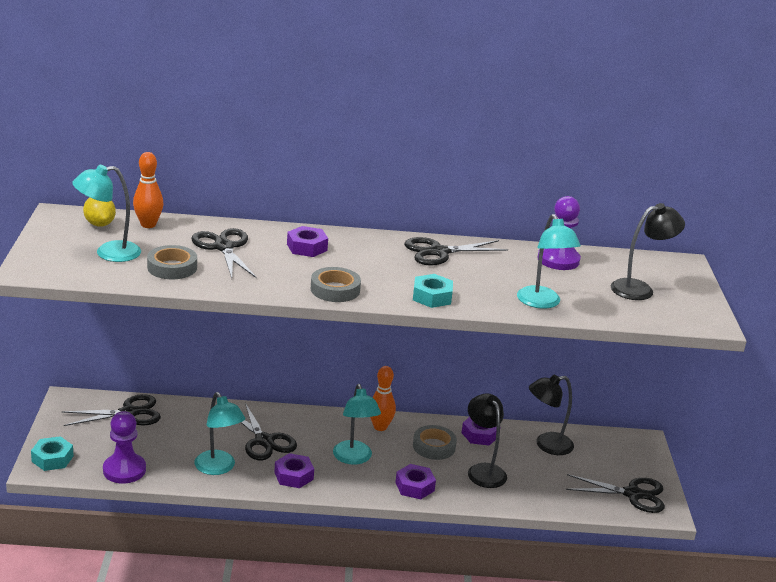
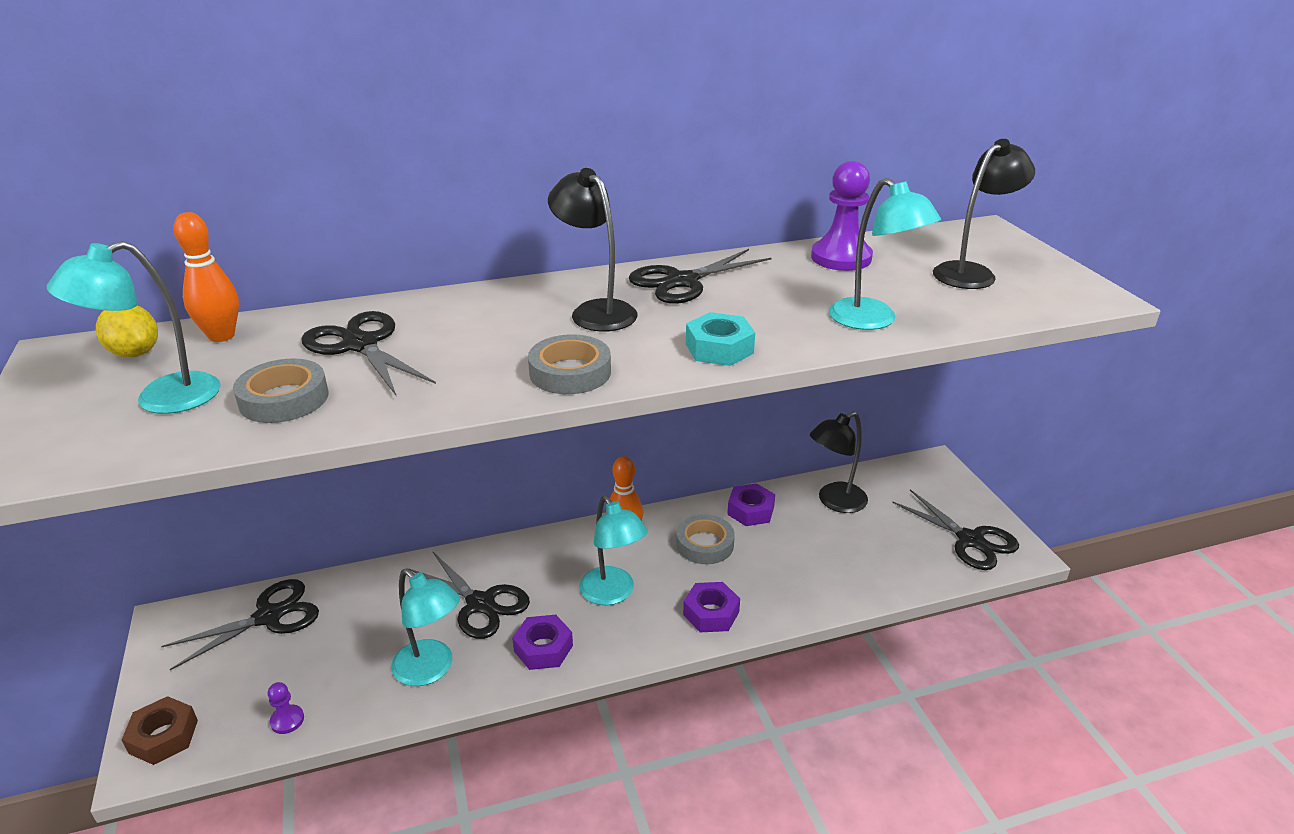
camera: 15 degrees left, 5 degrees up
(52, 458) = (163, 736): turquoise nut -> brown nut
(124, 470) = (287, 720): purple pawn -> purple pawn, size x0.48
(307, 247) = (491, 316): purple nut -> none
(483, 470) = (782, 561): black lamp -> black lamp (595, 311)
(633, 494) = (970, 540): black scissors -> black scissors turned 60 degrees clockwise

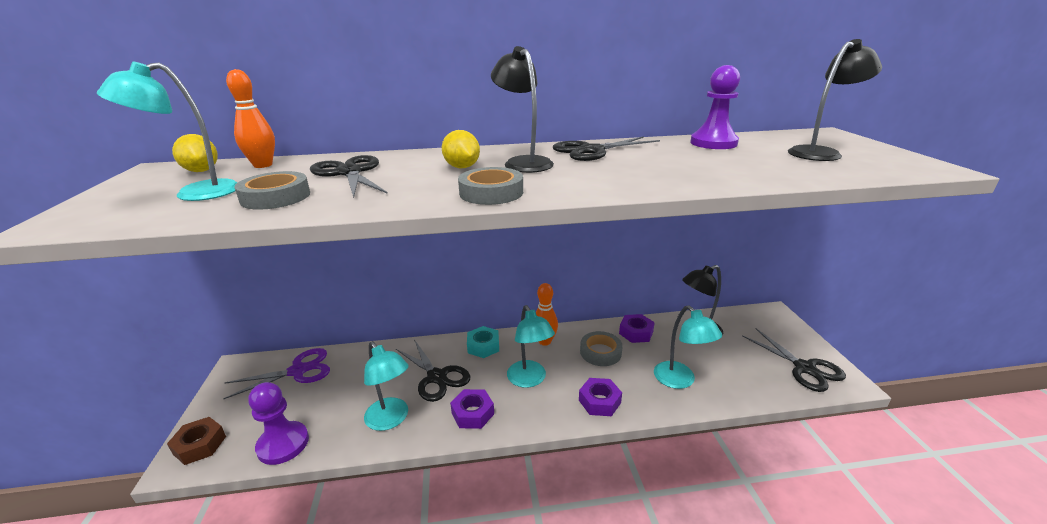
camera: 10 degrees right, 5 degrees down
(268, 617) = (298, 371): black scissors -> purple scissors
(287, 720) = (283, 444): purple pawn -> purple pawn, size x2.07
(514, 325) = (462, 167): none -> yellow lemon
(719, 348) = (612, 184): turquoise nut -> turquoise nut (483, 346)
(872, 321) = (740, 174): turquoise lamp -> turquoise lamp (680, 381)

